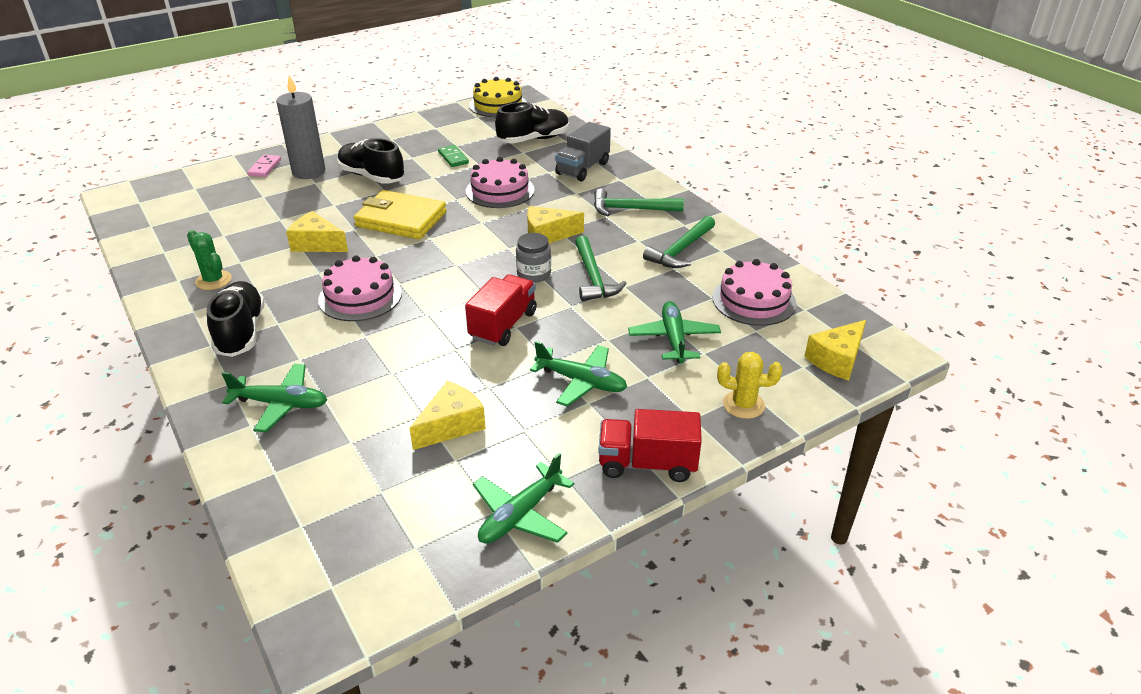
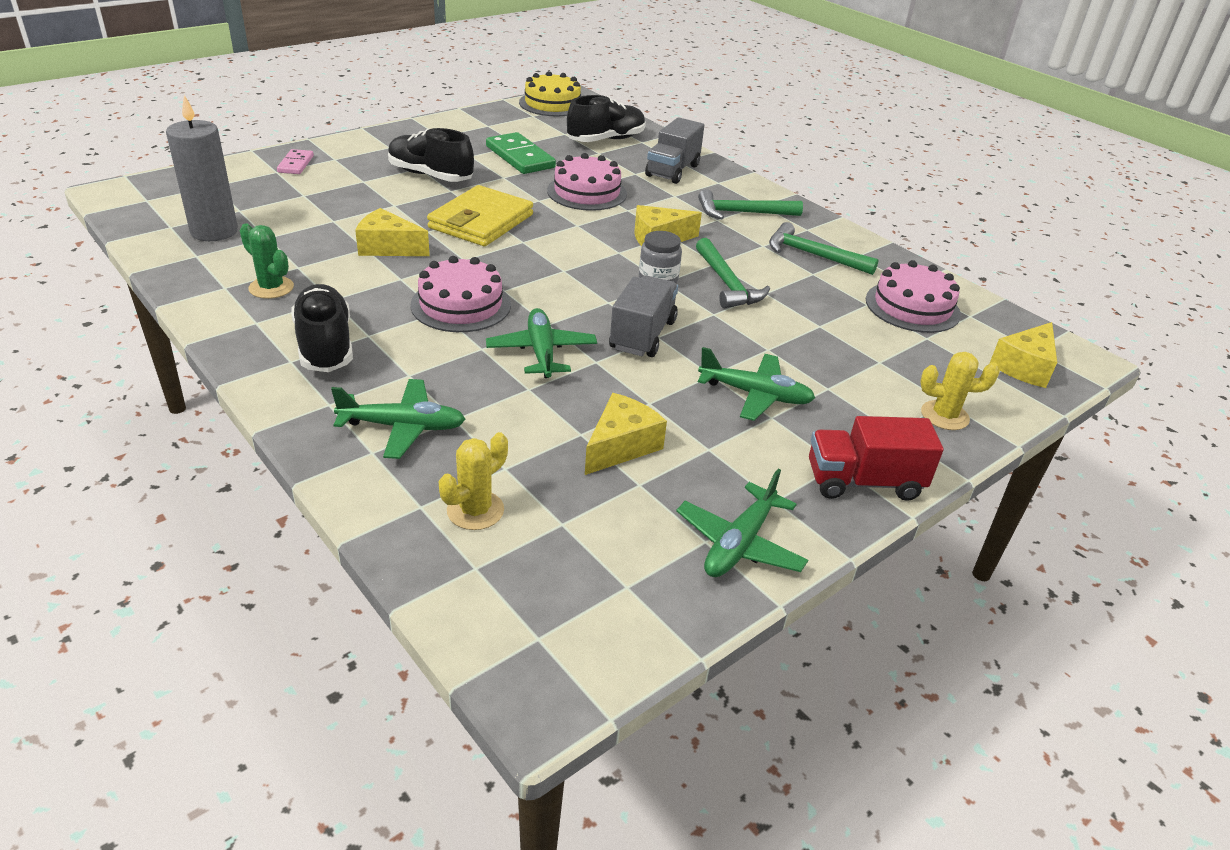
camera: 10 degrees left, 0 degrees up
(309, 172) = (352, 169): grey candle -> grey candle (214, 231)
(315, 477) = (475, 510): none -> yellow cactus
(401, 219) = (481, 221): yellow wallet -> yellow wallet turned 75 degrees counterclockwise
(453, 158) = (520, 157): green domino -> green domino, size x1.74
(503, 325) = (642, 335): red truck -> grey truck
(674, 339) = (841, 347): green plane -> green plane (541, 352)
(681, 250) = (813, 255): green hammer -> green hammer turned 90 degrees clockwise

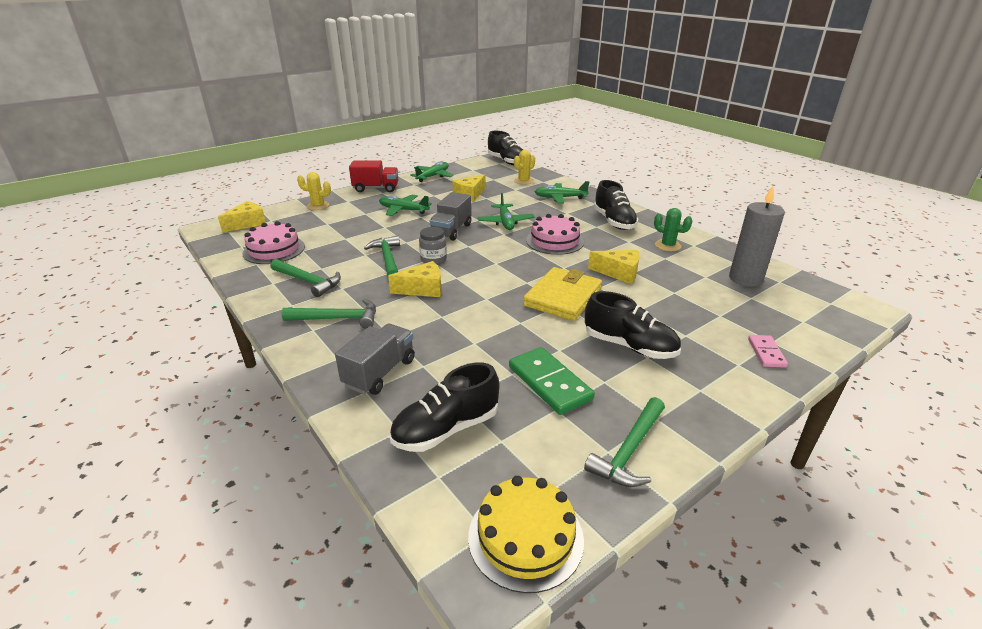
camera: 175 degrees left, 5 degrees down
(472, 124) = (629, 451): none -> green hammer
(511, 649) = (507, 161): none -> black shoe
(587, 192) = (476, 334): pink cake -> none

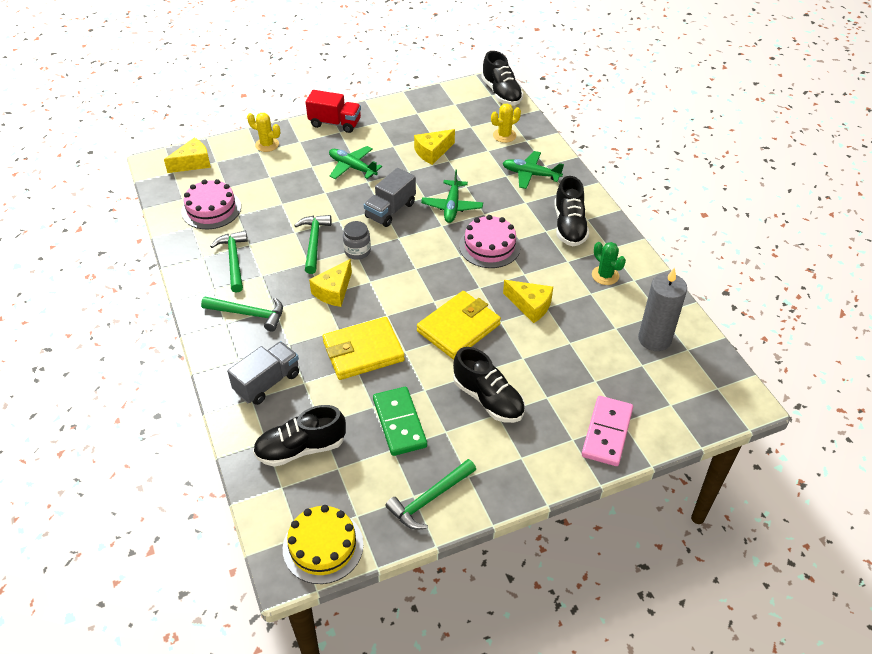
camera: 15 degrees right, 15 degrees up
(308, 281) = (233, 261): green hammer -> green hammer turned 150 degrees counterclockwise
(423, 289) = (334, 291): yellow cheese -> yellow cheese turned 120 degrees clockwise
(433, 176) = (404, 110): green plane -> none
(476, 329) = (363, 351): none -> yellow wallet
(766, 353) = (606, 432): pink domino -> pink domino, size x1.74

